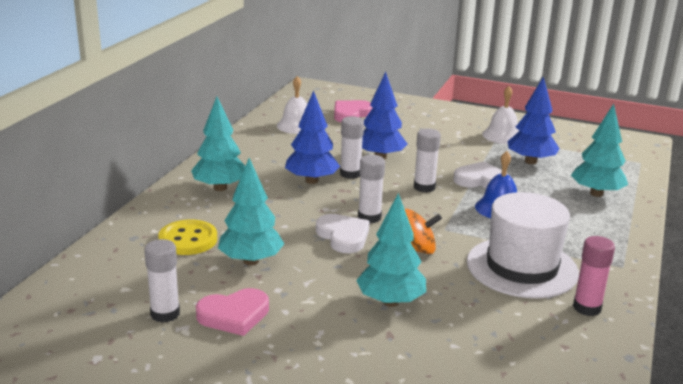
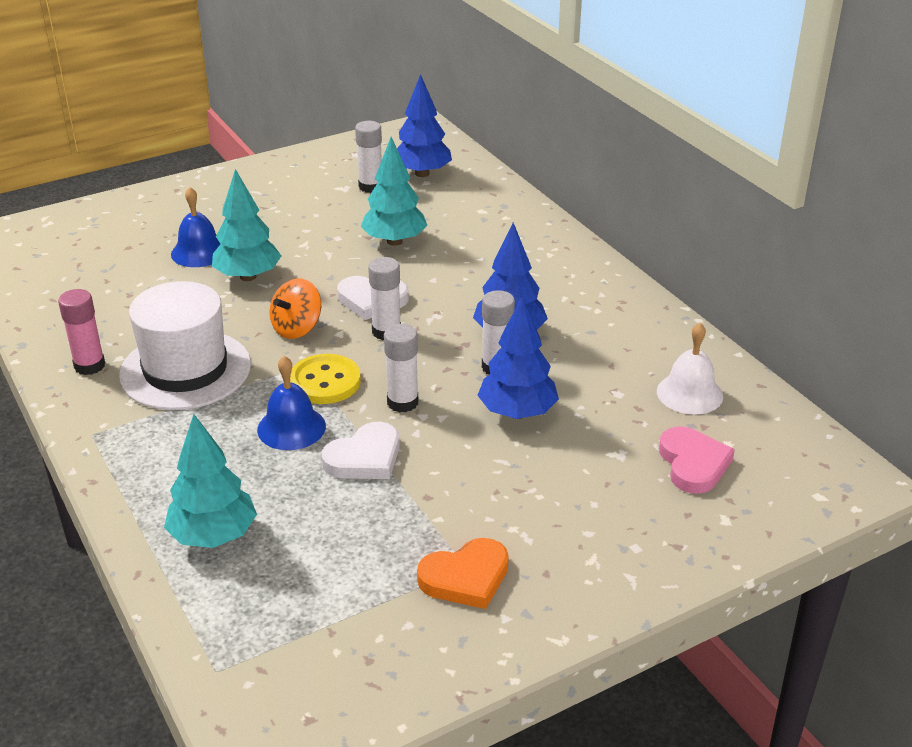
camera: 130 degrees right, 10 degrees up
(188, 240) = (468, 226): yellow button -> yellow button (325, 382)
(220, 188) = (555, 274): turquoise tree -> none
(234, 315) = (330, 209): pink heart -> none
(394, 348) = (199, 252): none -> blue bell
(502, 135) = (465, 577): white bell -> orange heart
(530, 161) = (358, 542): blue tree -> blue tree (422, 173)

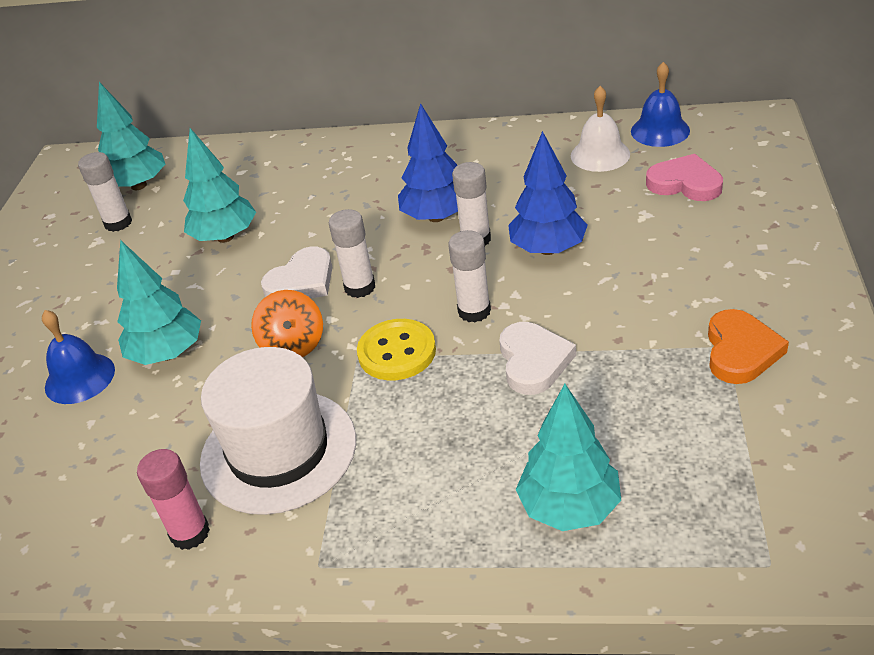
camera: 50 degrees left, 5 degrees up
(291, 428) = (447, 398): blue bell -> blue bell (660, 131)
(422, 173) = (138, 186): blue tree -> turquoise tree

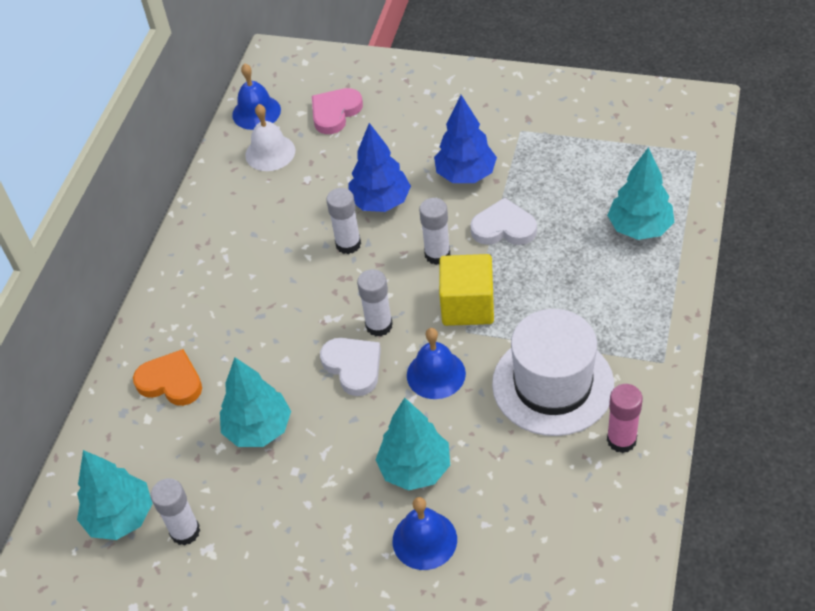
camera: 80 degrees left, 10 degrees up
(293, 345) = (436, 374): orange spinning top -> blue bell
(397, 352) = (467, 305): yellow button -> yellow cube
(436, 217) = (304, 267): blue tree -> blue tree (466, 175)
(740, 351) = (527, 125): orange heart -> orange heart (171, 381)

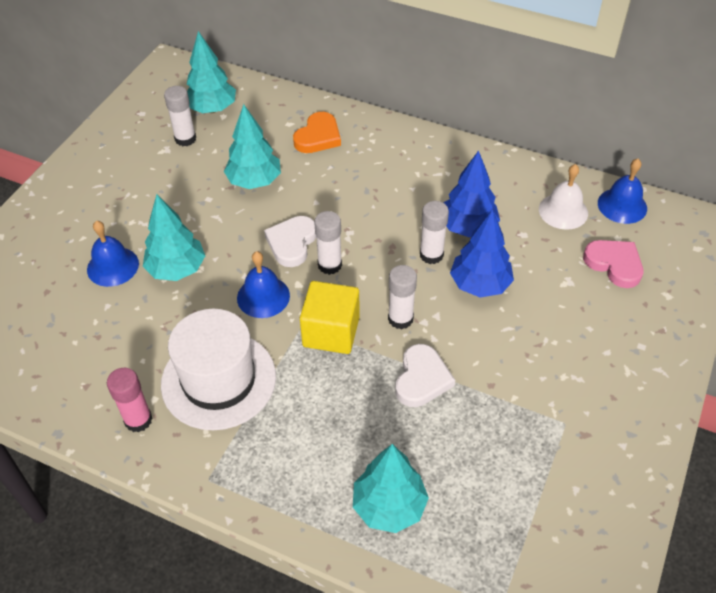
camera: 95 degrees right, 0 degrees up
(353, 367) = (292, 243): white heart -> white heart turned 135 degrees clockwise
(466, 175) = (504, 359): blue tree -> blue tree (468, 227)

